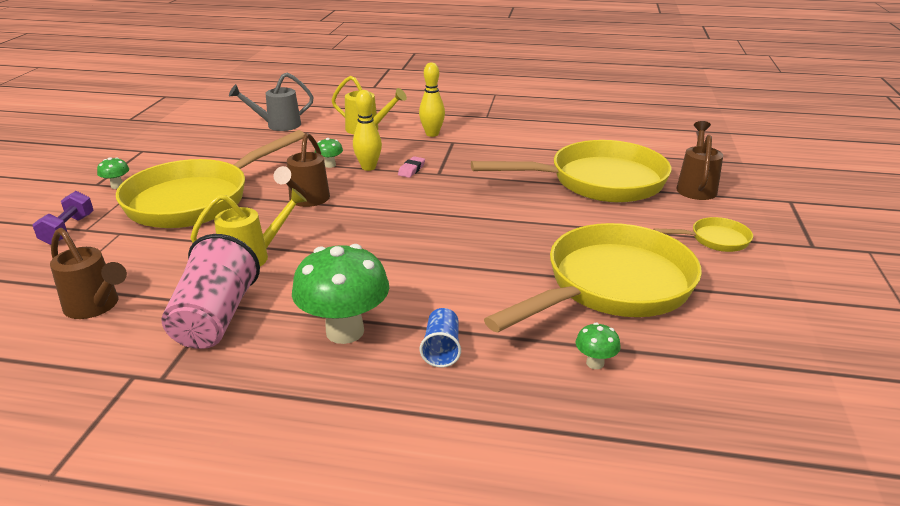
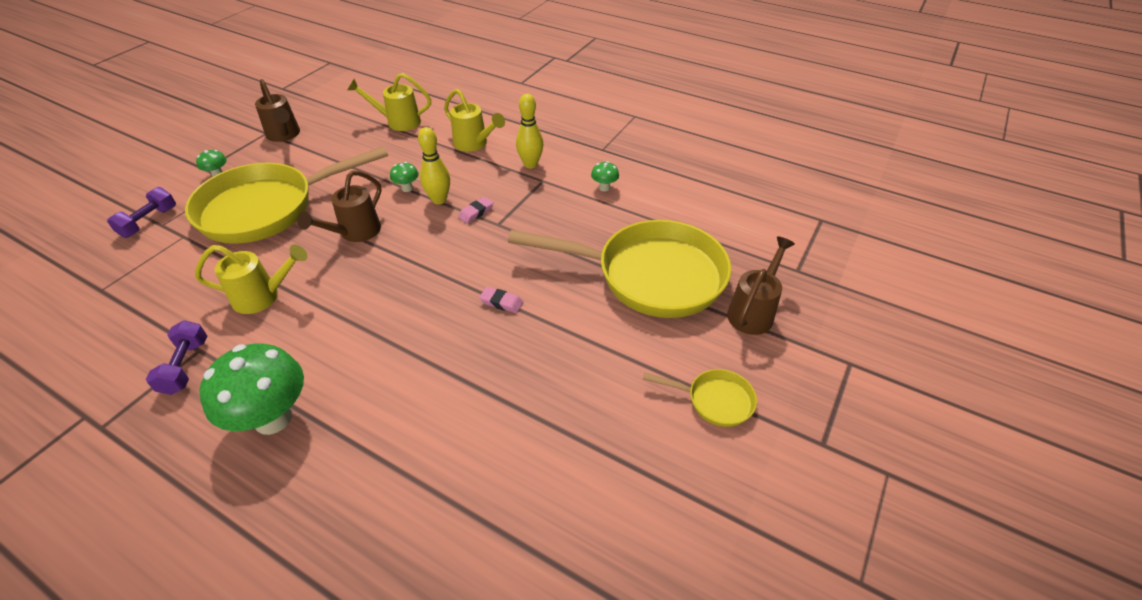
camera: 20 degrees right, 15 degrees up
(96, 307) = (110, 323): brown watering can -> brown watering can (284, 135)
(215, 318) = (185, 366): pink cup -> purple dumbbell
(278, 125) = (398, 122): grey watering can -> yellow watering can
(442, 349) = (337, 470): blue cup -> none
(489, 219) = (501, 302): none -> pink eraser
(595, 363) = (460, 541): green mushroom -> green mushroom (604, 188)
(611, 286) = (553, 437): yellow pan -> none

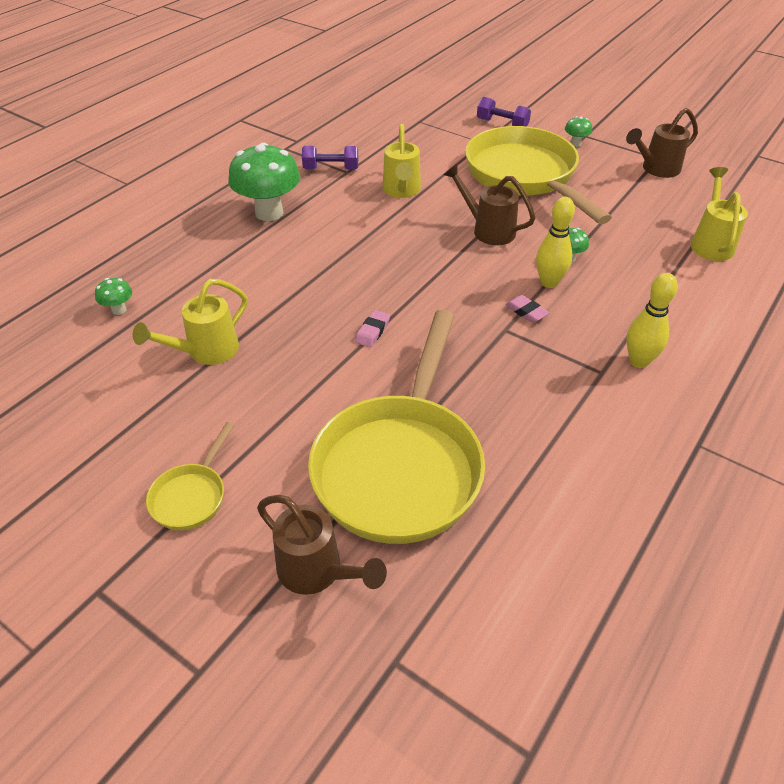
camera: 95 degrees right, 0 degrees up
(474, 144) = (676, 308): yellow watering can -> yellow watering can (206, 351)
(604, 188) = (593, 437): green mushroom -> green mushroom (119, 310)

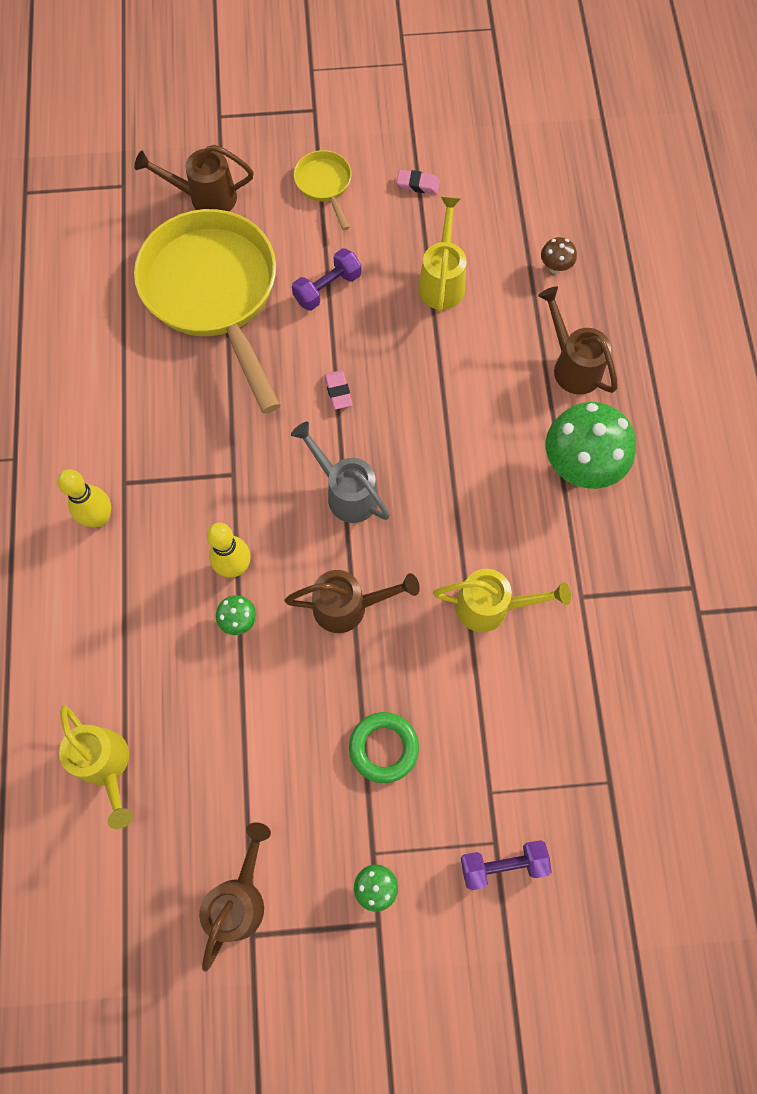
camera: 140 degrees right, 25 degrees up
(119, 310) = (555, 267): green mushroom -> brown mushroom
(198, 255) = (572, 365): none -> brown watering can
(331, 169) = (602, 588): purple dumbbell -> purple dumbbell (327, 288)
(401, 191) = (491, 607): yellow watering can -> yellow watering can turned 135 degrees clockwise
(431, 277) = (346, 492): none -> grey watering can
(524, 176) = (383, 748): yellow pan -> green ring
(526, 312) = (229, 510): pink eraser -> pink eraser (418, 184)

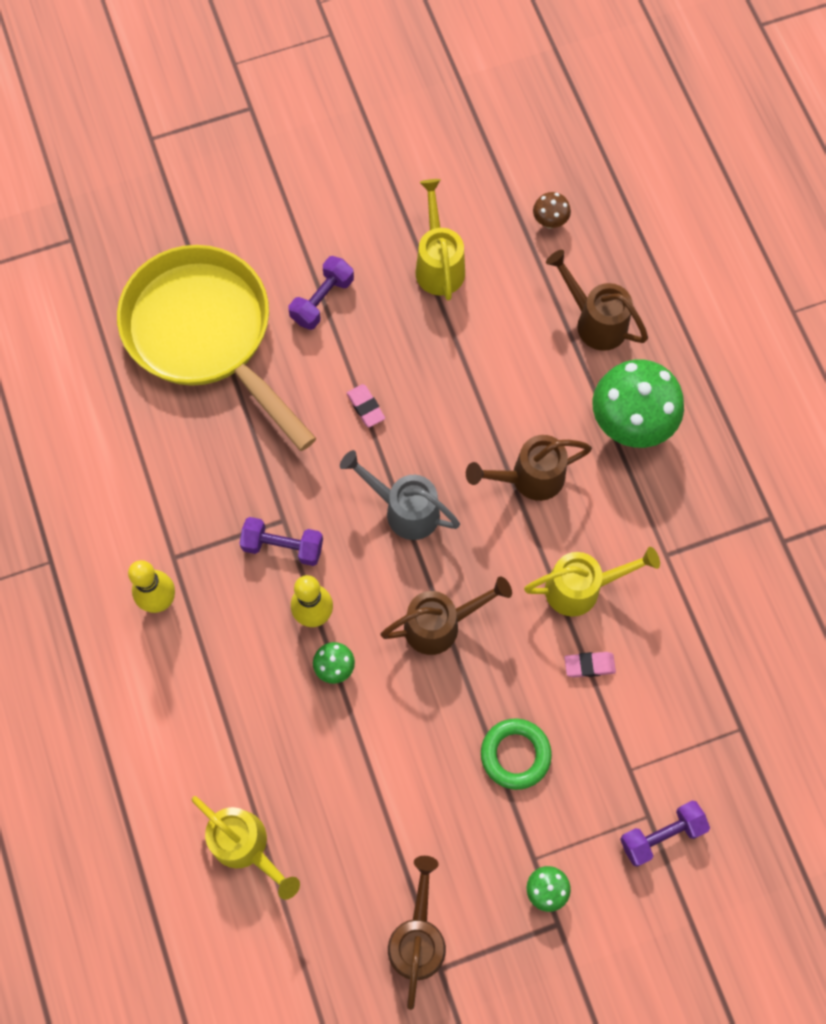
camera: 15 degrees left, 0 degrees up
(205, 197) = (164, 232): brown watering can -> brown watering can (529, 478)
(225, 498) = (283, 546): none -> purple dumbbell
(324, 185) = (286, 189): yellow pan -> none
(418, 184) = (384, 165): pink eraser -> pink eraser (589, 665)

